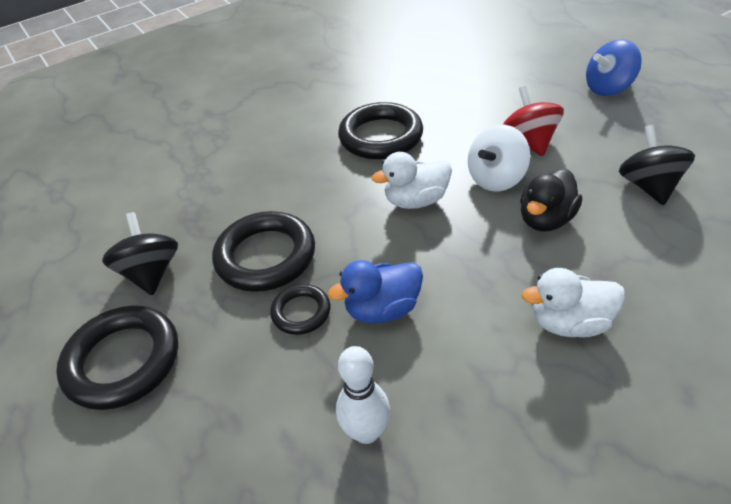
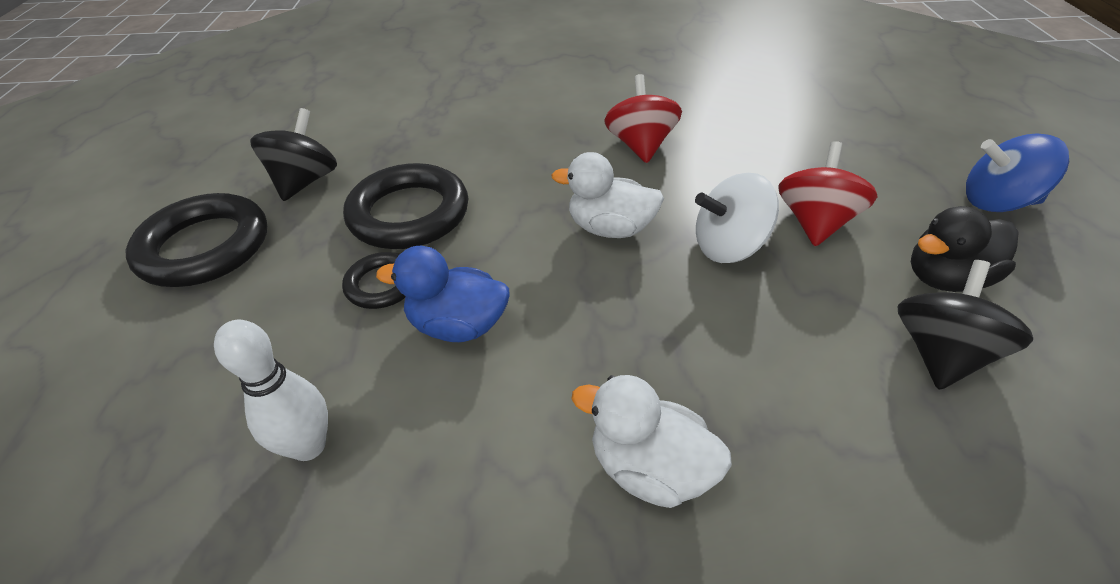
camera: 30 degrees right, 0 degrees up
(381, 137) = (640, 146): black ring -> red spinning top
(546, 219) = (745, 324): black duck -> black duck (945, 278)

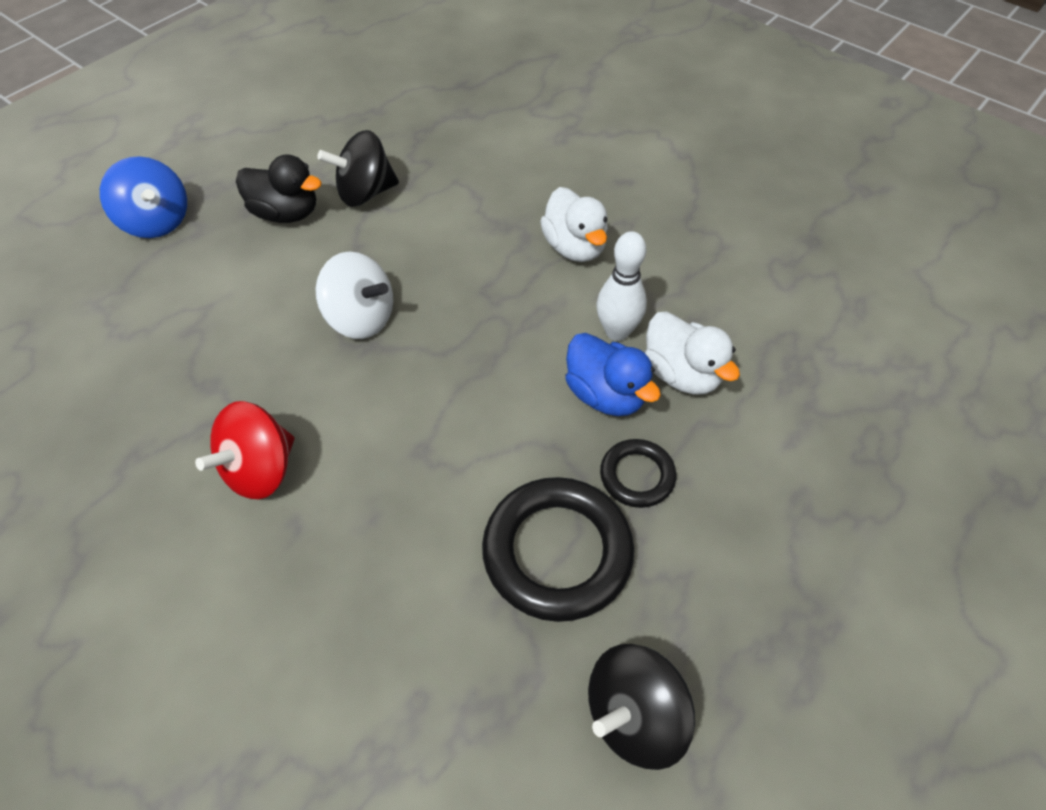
camera: 140 degrees left, 10 degrees up
(205, 247) = (788, 668): black ring -> none
(308, 446) = (753, 377): white bowling pin -> white bowling pin (617, 331)
(610, 228) = (414, 395): white duck -> white duck (681, 374)
(815, 223) = (280, 292): red spinning top -> none

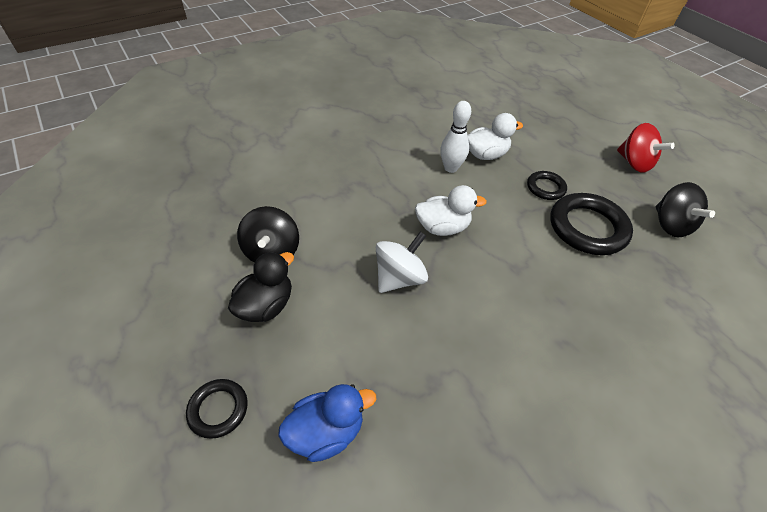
camera: 75 degrees left, 5 degrees down
(157, 221) = (218, 409): blue spinning top -> black ring
(260, 469) = (517, 357): red spinning top -> red spinning top (634, 163)
(574, 247) = (380, 166): white duck -> white duck (442, 227)
(605, 394) = (492, 184): blue duck -> blue duck (326, 432)

